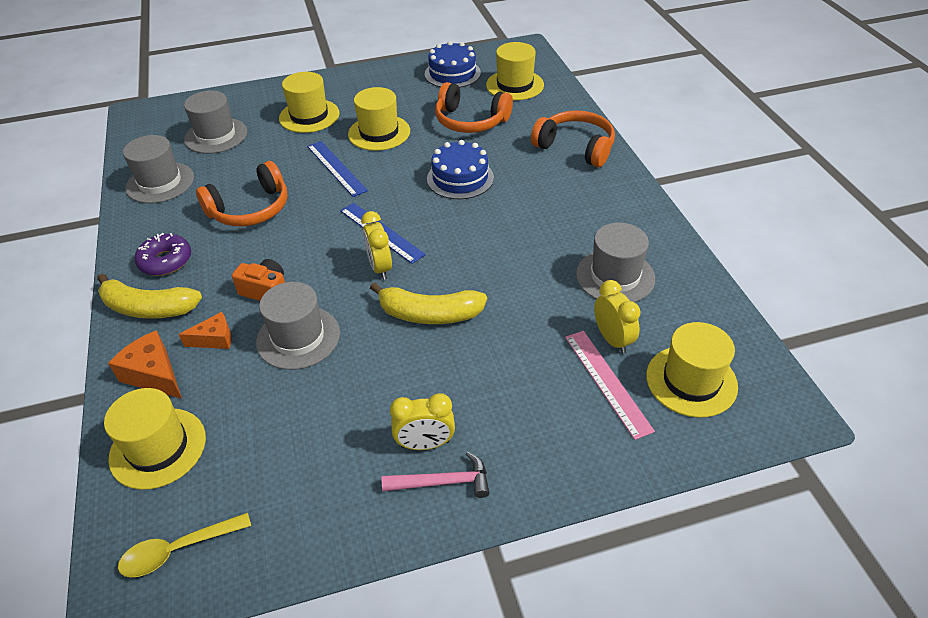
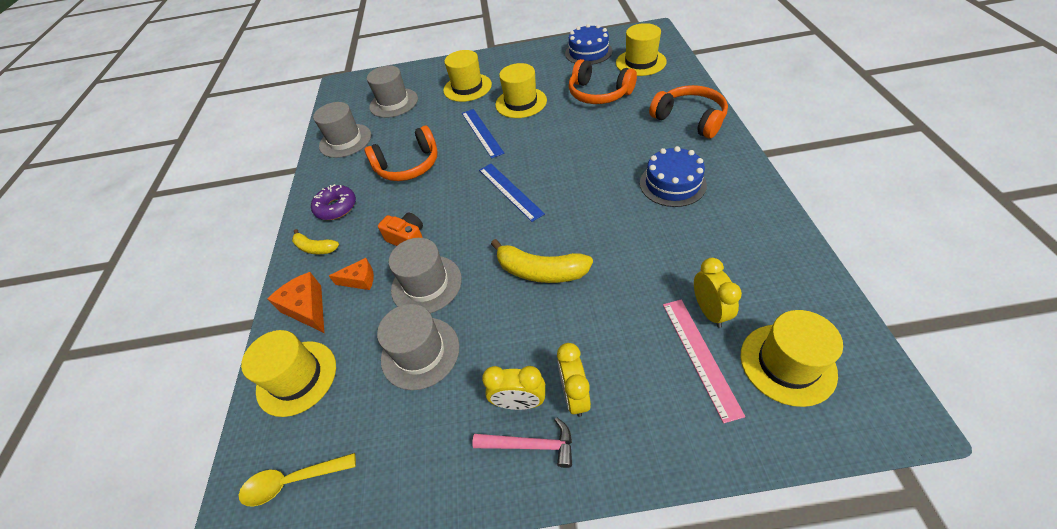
camera: 15 degrees right, 5 degrees up
(148, 308) = (315, 248): yellow banana -> yellow banana, size x0.61
(380, 268) = (504, 224): yellow clock -> yellow clock (574, 395)
(460, 178) = (583, 145): blue cake -> blue cake (672, 184)
(615, 276) = (716, 246): grey hat -> grey hat (420, 352)

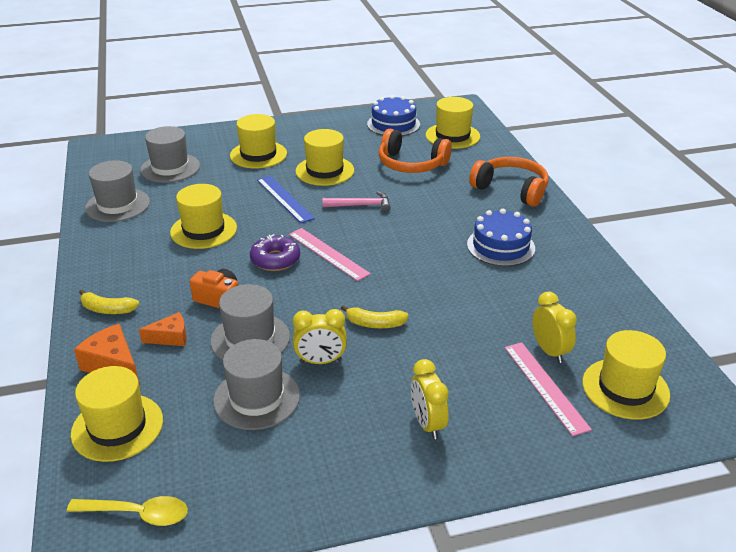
camera: 15 degrees left, 15 degrees down
(292, 481) = (137, 514): yellow spoon -> yellow spoon turned 150 degrees counterclockwise
(336, 207) = (123, 270): purple donut -> purple donut (275, 260)
(408, 166) = (203, 230): orange headphones -> yellow hat
(510, 191) = (328, 253): blue ruler -> pink ruler
(519, 402) = (372, 433): yellow clock -> yellow clock (320, 361)
(530, 445) = (390, 465): pink hammer -> pink hammer (361, 205)
(540, 271) = (375, 324): yellow banana -> yellow banana, size x0.61

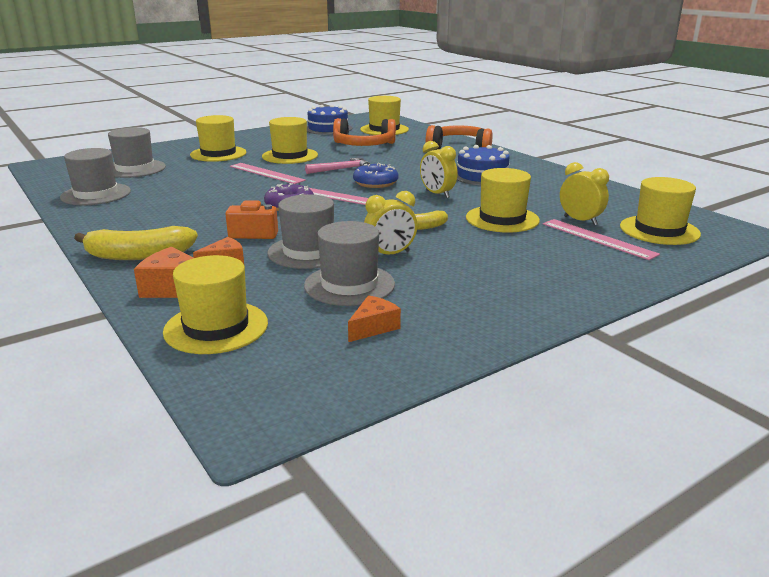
camera: 20 degrees left, 10 degrees down
(107, 309) = (138, 255): yellow banana -> yellow banana, size x1.65
(137, 514) = (292, 381): yellow spoon -> none
(203, 230) = (201, 198): yellow hat -> yellow hat (502, 219)
(241, 464) = (373, 327): none -> orange cheese
(284, 199) = (266, 173): blue ruler -> pink ruler
(380, 237) = (375, 183): none -> blue donut
(427, 424) = (524, 273): yellow clock -> yellow clock (437, 194)

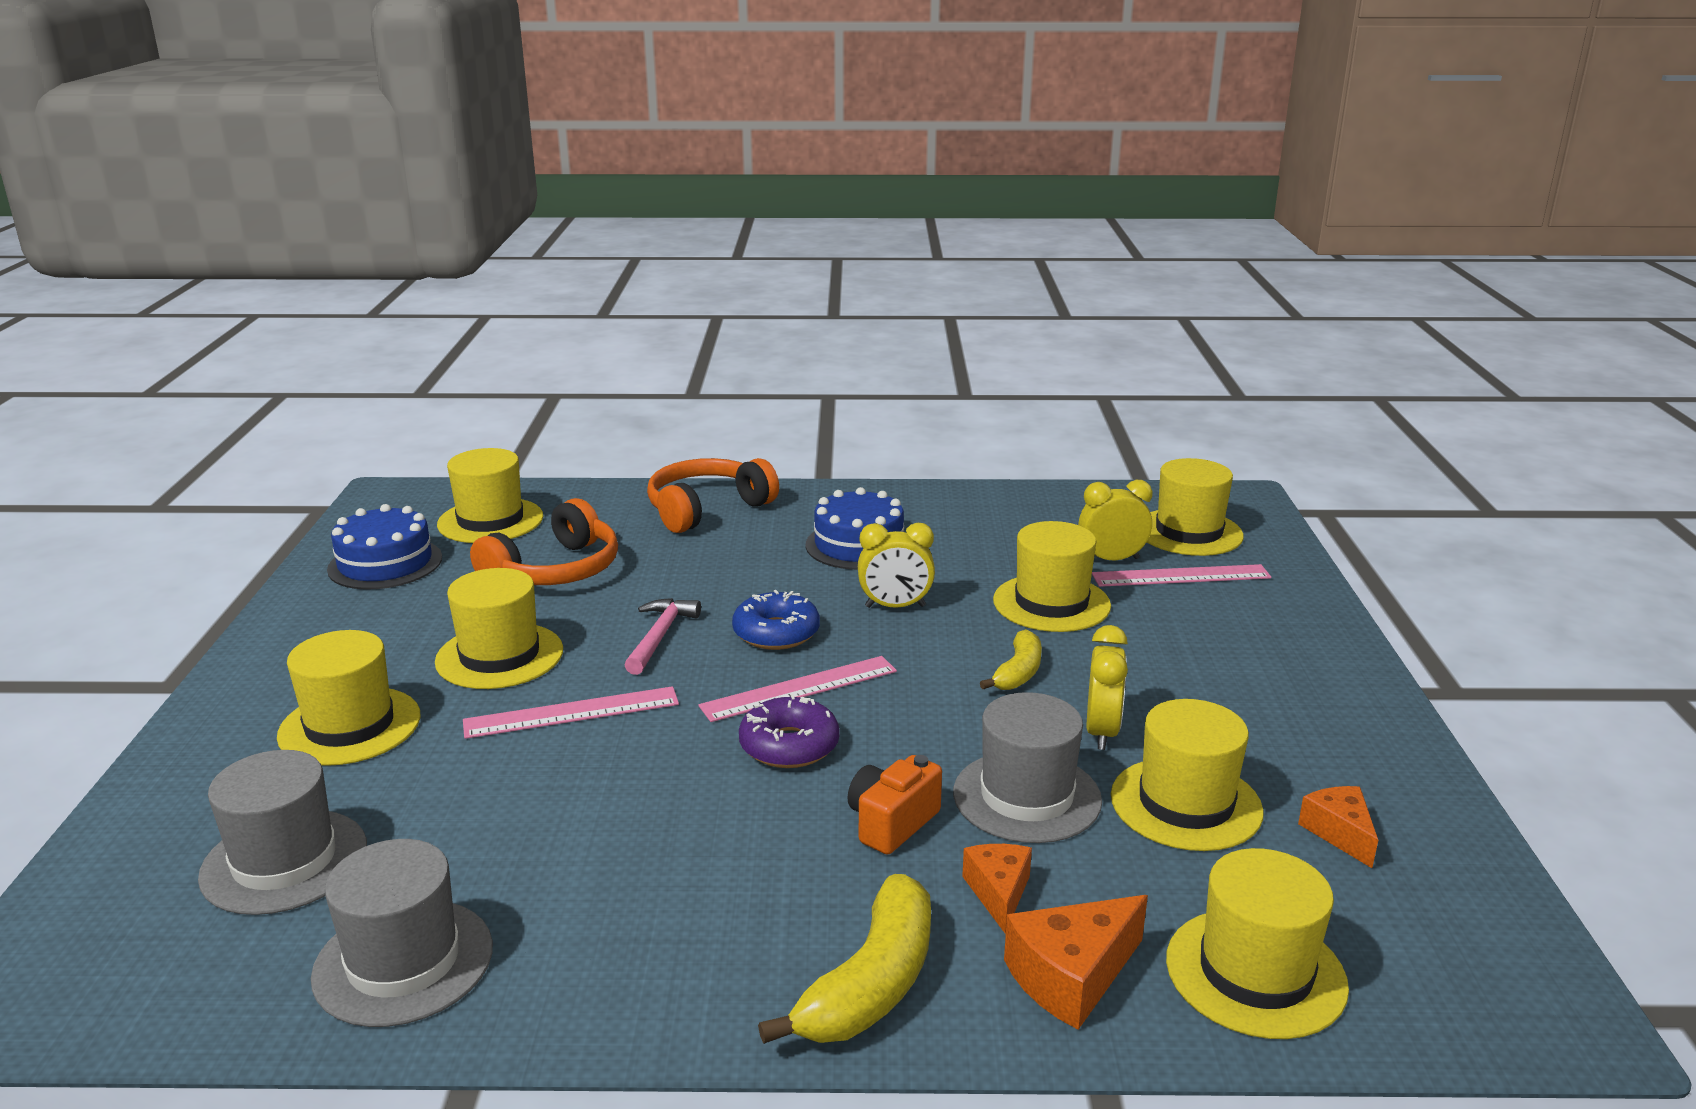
camera: 55 degrees left, 0 degrees up
(349, 285) = (1186, 804): grey hat -> yellow hat

